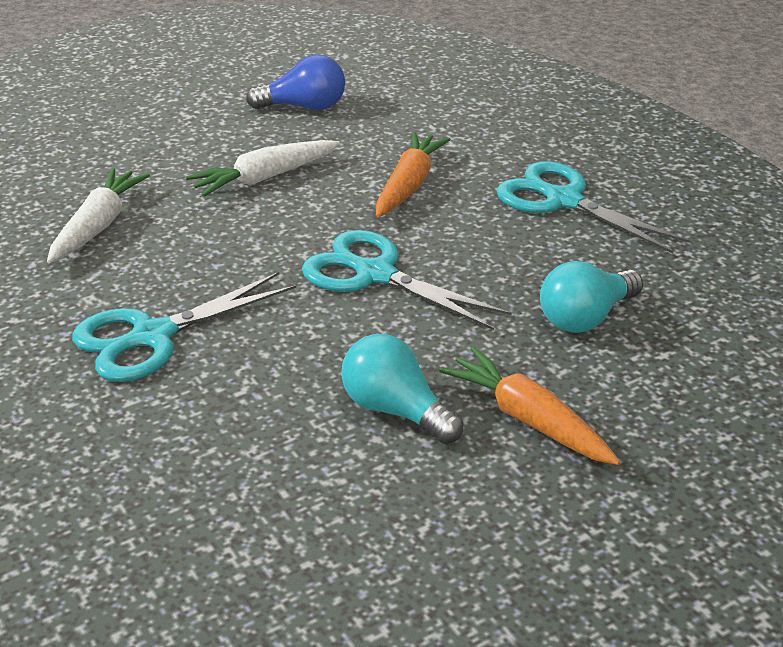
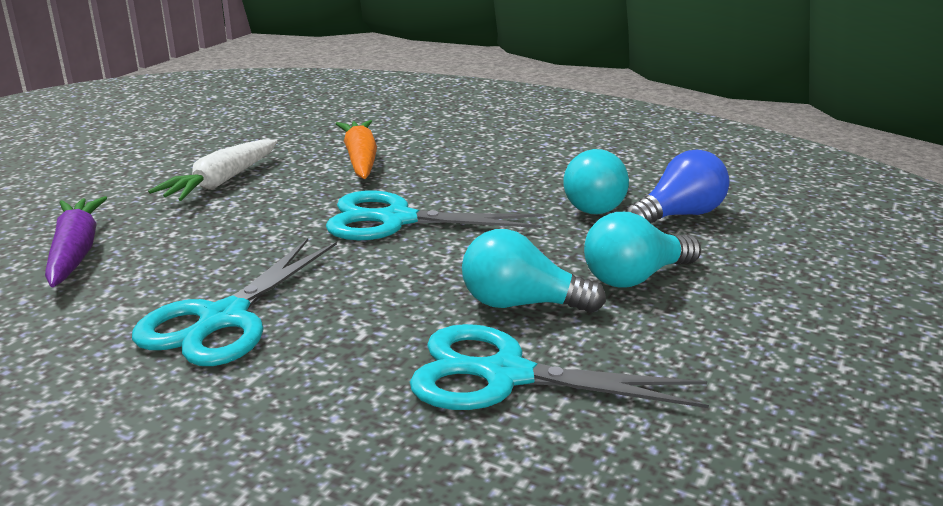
camera: 30 degrees left, 10 degrees down
(98, 226) = (76, 252): white carrot -> purple carrot
(304, 107) = (210, 131): blue light bulb -> blue light bulb (679, 215)
(528, 419) = (635, 277): orange carrot -> turquoise light bulb
(563, 200) = (496, 143): turquoise scissors -> turquoise scissors (506, 375)

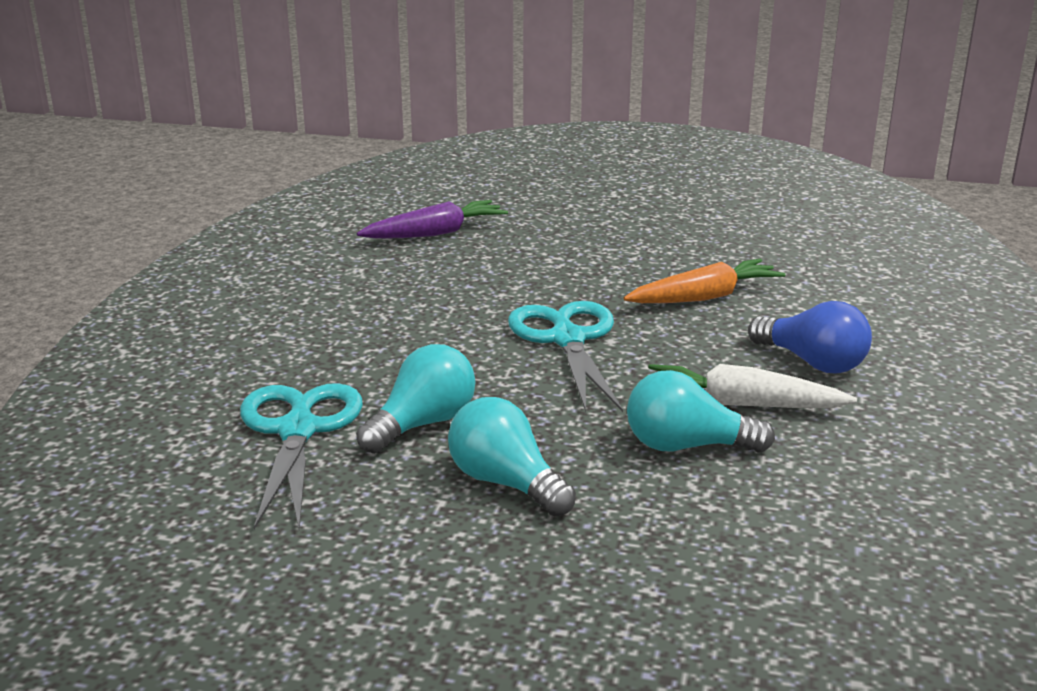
camera: 75 degrees right, 0 degrees up
(221, 182) = (598, 250): white carrot -> white carrot (741, 404)
(224, 319) = (354, 306): turquoise scissors -> none
(521, 304) = (422, 424): turquoise light bulb -> turquoise light bulb turned 45 degrees clockwise
(679, 215) = (692, 505): blue light bulb -> blue light bulb (812, 362)

